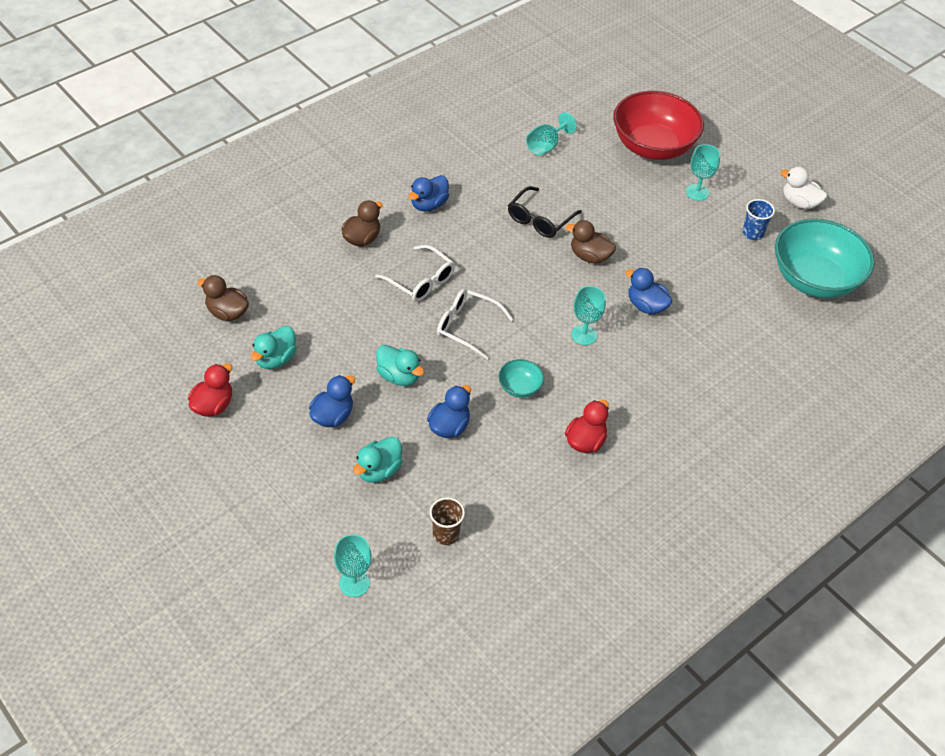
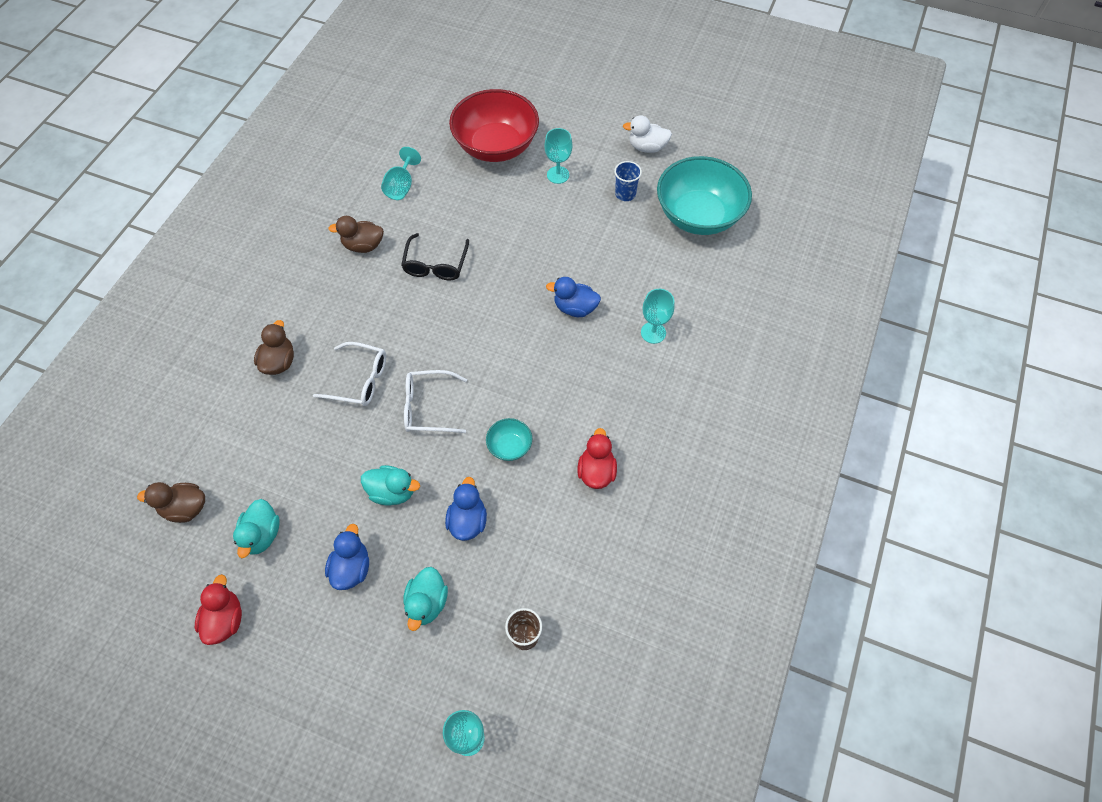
camera: 25 degrees left, 10 degrees up
(429, 204) = (324, 296): blue duck -> none
(584, 335) = (537, 364): turquoise goblet -> turquoise goblet (653, 332)
(589, 256) = (500, 281): brown duck -> brown duck (363, 245)

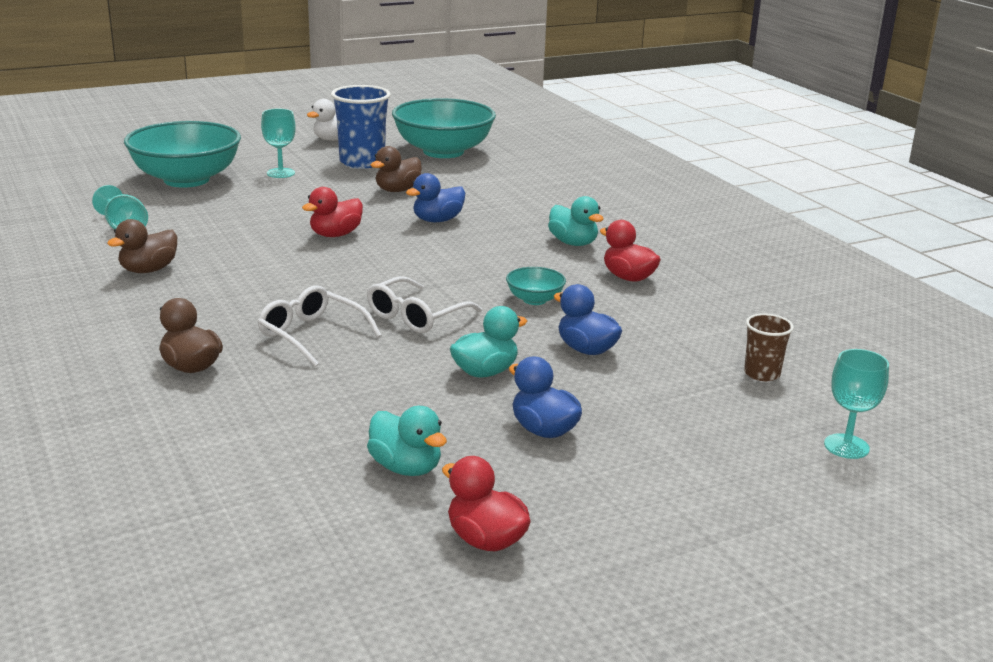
camera: 50 degrees left, 35 degrees down
(185, 508) = (271, 506): brown duck -> brown duck (397, 190)
(359, 380) = (312, 335): white glasses -> white glasses turned 105 degrees counterclockwise
(427, 603) = (652, 406): turquoise duck -> turquoise duck (573, 243)
(435, 264) = (255, 250): black glasses -> none
(496, 146) = (186, 179): red bowl -> turquoise bowl
(496, 280) = (335, 235): none -> red duck
(625, 194) = (362, 162): blue cup -> blue cup, size x1.84
(653, 332) = (525, 206): turquoise goblet -> none

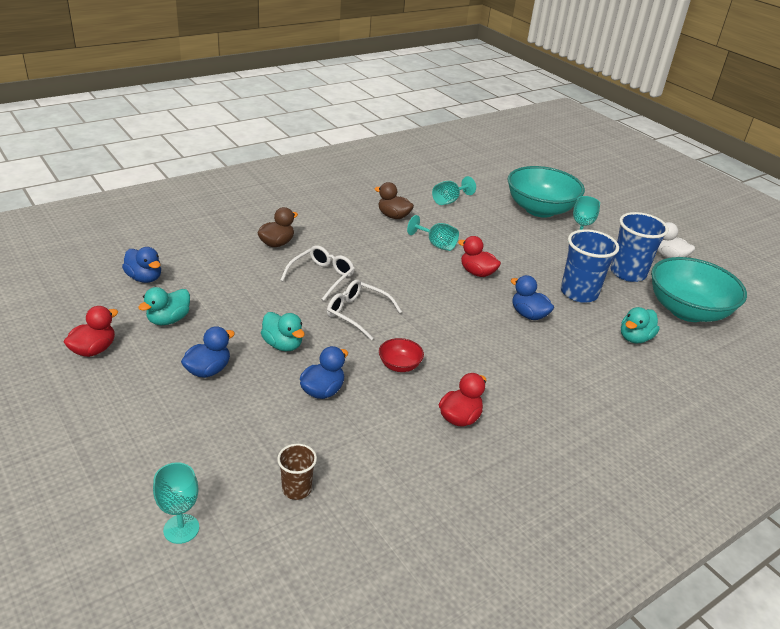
camera: 80 degrees right, 10 degrees up
(251, 250) = (436, 244): none -> turquoise goblet
(261, 498) = (144, 278): none -> blue duck
(397, 190) = (579, 293): brown duck -> blue cup
(534, 300) = (399, 365): turquoise bowl -> red bowl
(573, 243) = (519, 386): turquoise duck -> turquoise duck (634, 338)

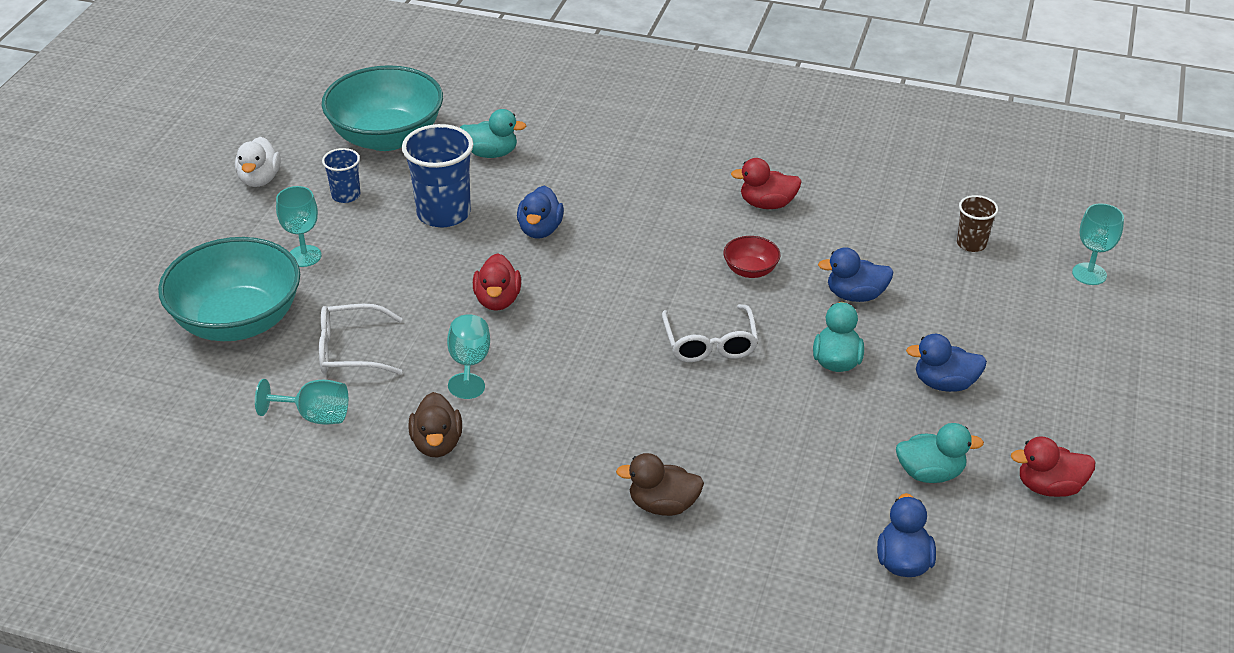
camera: 125 degrees left, 5 degrees up
(322, 277) = (680, 414): white glasses -> white glasses (350, 350)
(628, 273) = (346, 195): blue cup -> blue cup, size x0.54

